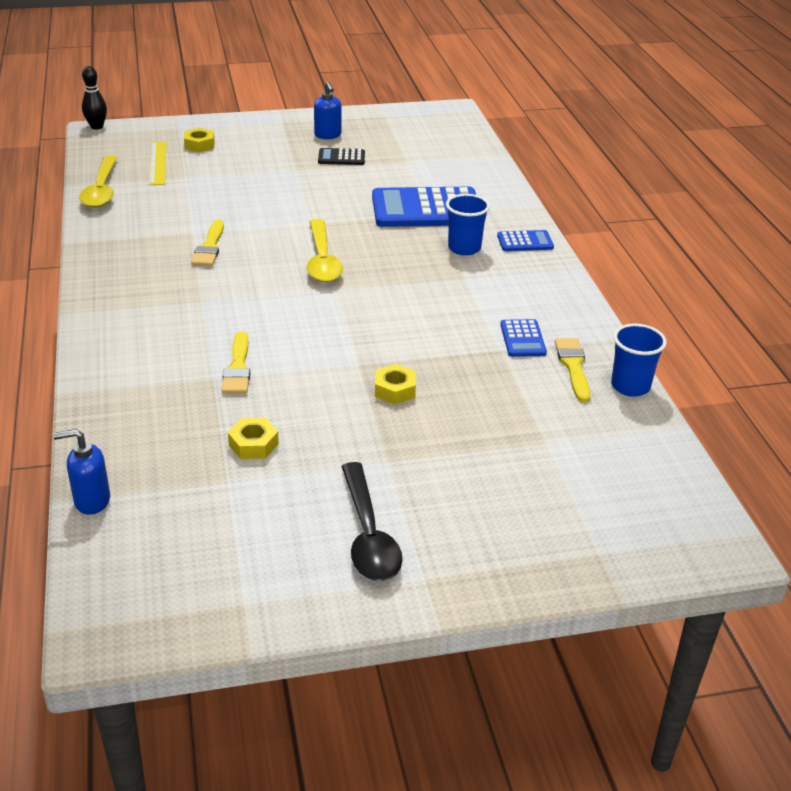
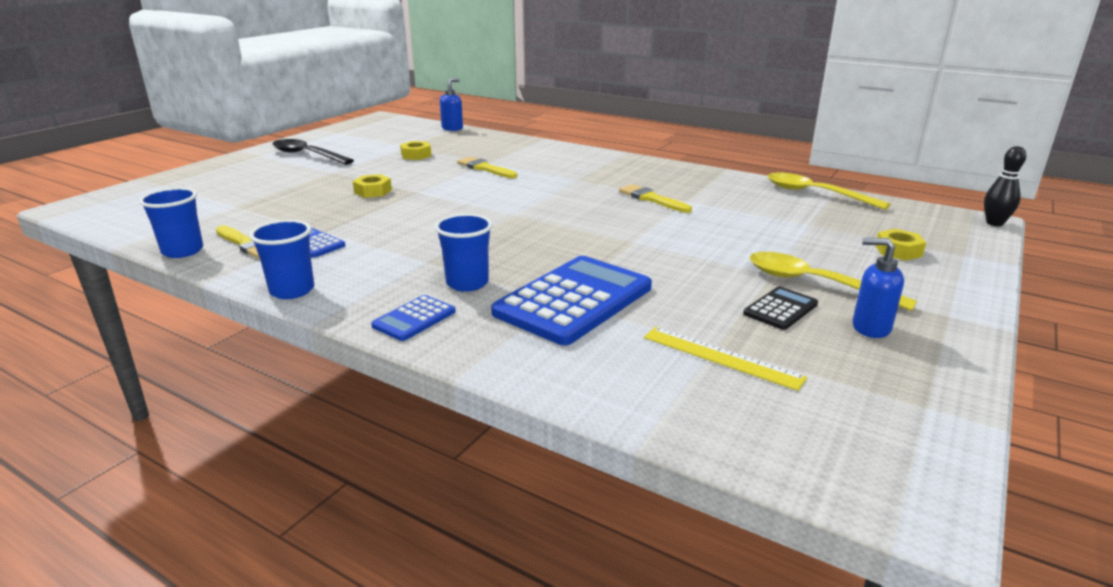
camera: 135 degrees right, 10 degrees down
(158, 163) = (860, 223): yellow ruler -> yellow ruler (721, 357)
(322, 260) = (562, 224): yellow spoon -> yellow spoon (814, 283)
(576, 298) = (292, 290): none -> blue cup

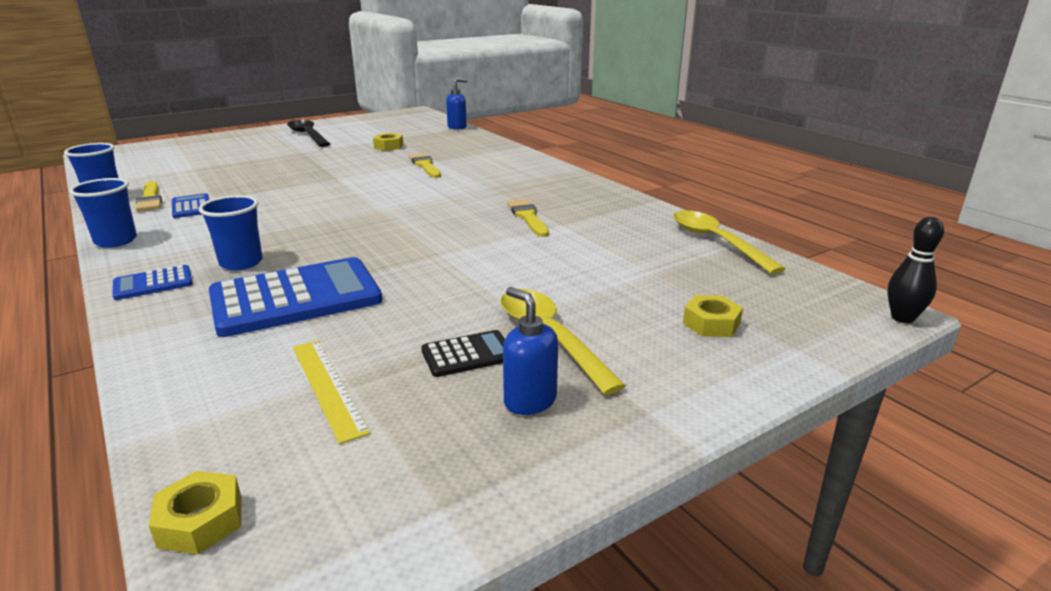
camera: 25 degrees right, 0 degrees up
(373, 191) = (304, 172): yellow nut -> yellow nut (201, 521)

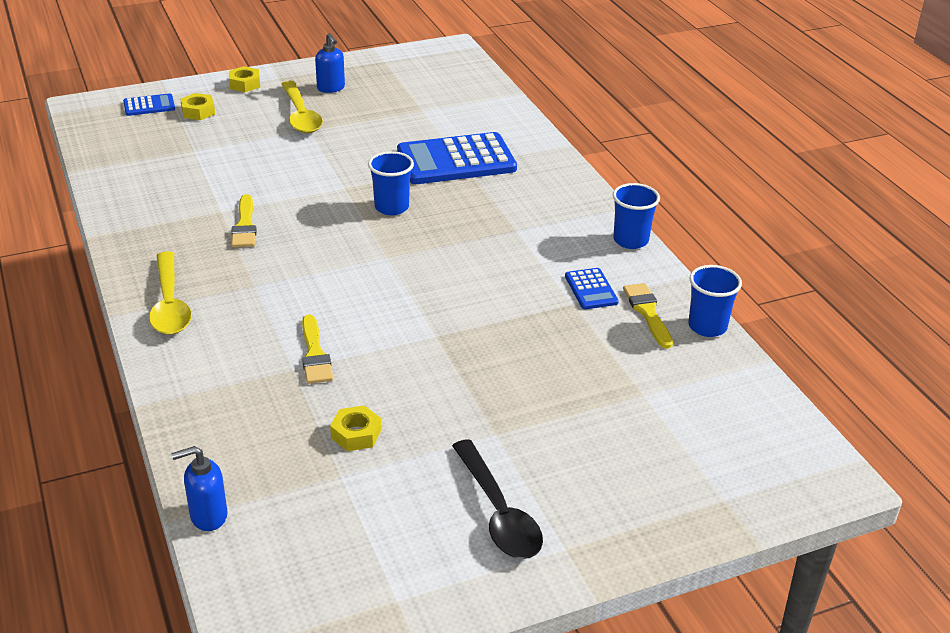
camera: 170 degrees left, 10 degrees up
(153, 283) = (564, 186): blue calculator -> blue calculator (149, 106)
(201, 521) = (474, 68): yellow nut -> yellow nut (245, 84)
(241, 263) = (506, 199): blue cup -> blue cup (391, 207)
(328, 387) = (430, 105): yellow ruler -> none
(468, 354) = (352, 112): black calculator -> none
(716, 242) = (108, 173): yellow spoon -> yellow spoon (170, 304)
(902, 318) = (79, 101): black bowling pin -> none

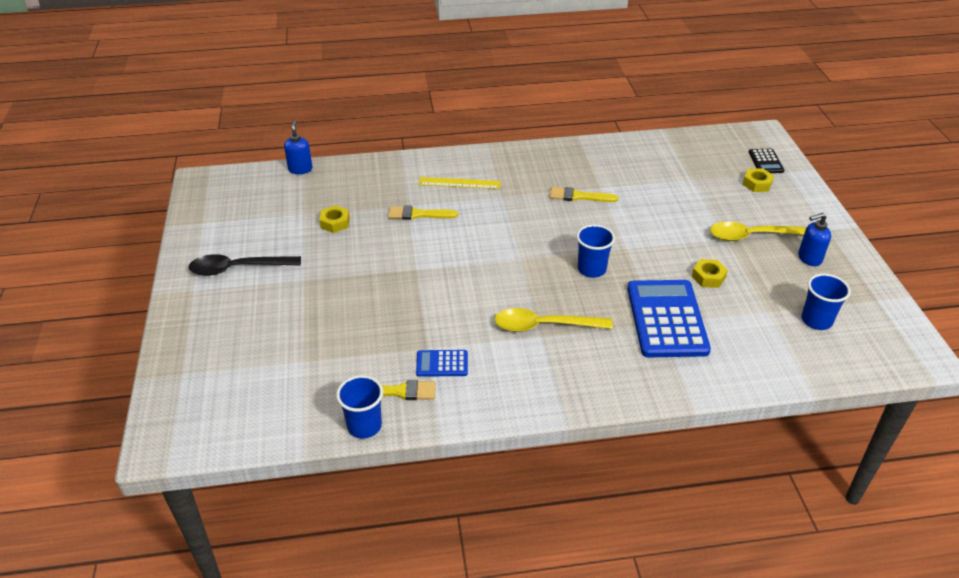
camera: 105 degrees right, 5 degrees up
(149, 106) = (765, 161): blue calculator -> black calculator
(170, 304) = (492, 163): yellow spoon -> yellow spoon (544, 326)
(228, 328) = (459, 183): none -> yellow ruler
(245, 84) = (811, 210): yellow nut -> yellow nut (708, 277)
(630, 240) = (507, 410): blue cup -> blue cup (816, 320)

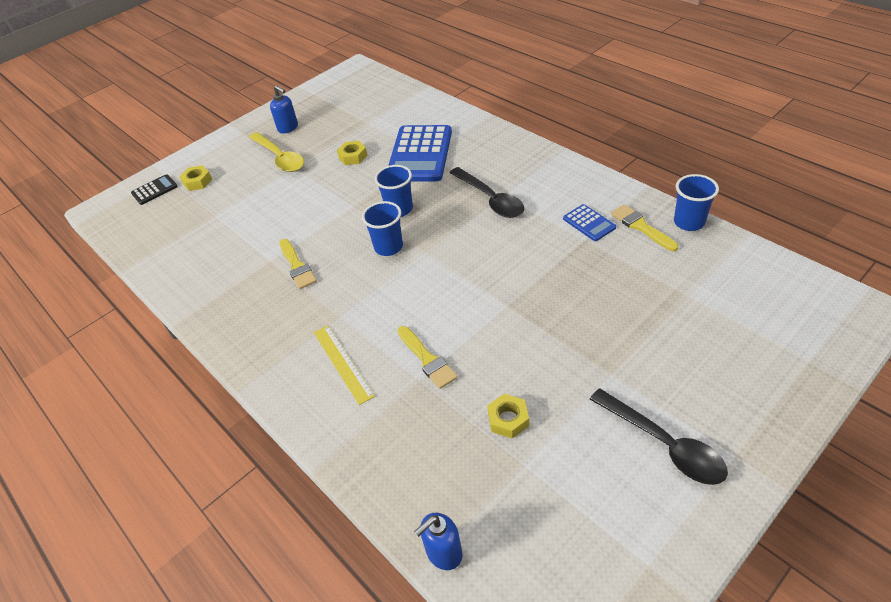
camera: 120 degrees left, 5 degrees up
(544, 326) = (490, 199): yellow spoon -> black spoon
(666, 319) = (420, 154): blue calculator -> blue calculator turned 45 degrees counterclockwise
(816, 320) = (358, 105): blue cup -> blue cup (388, 247)

